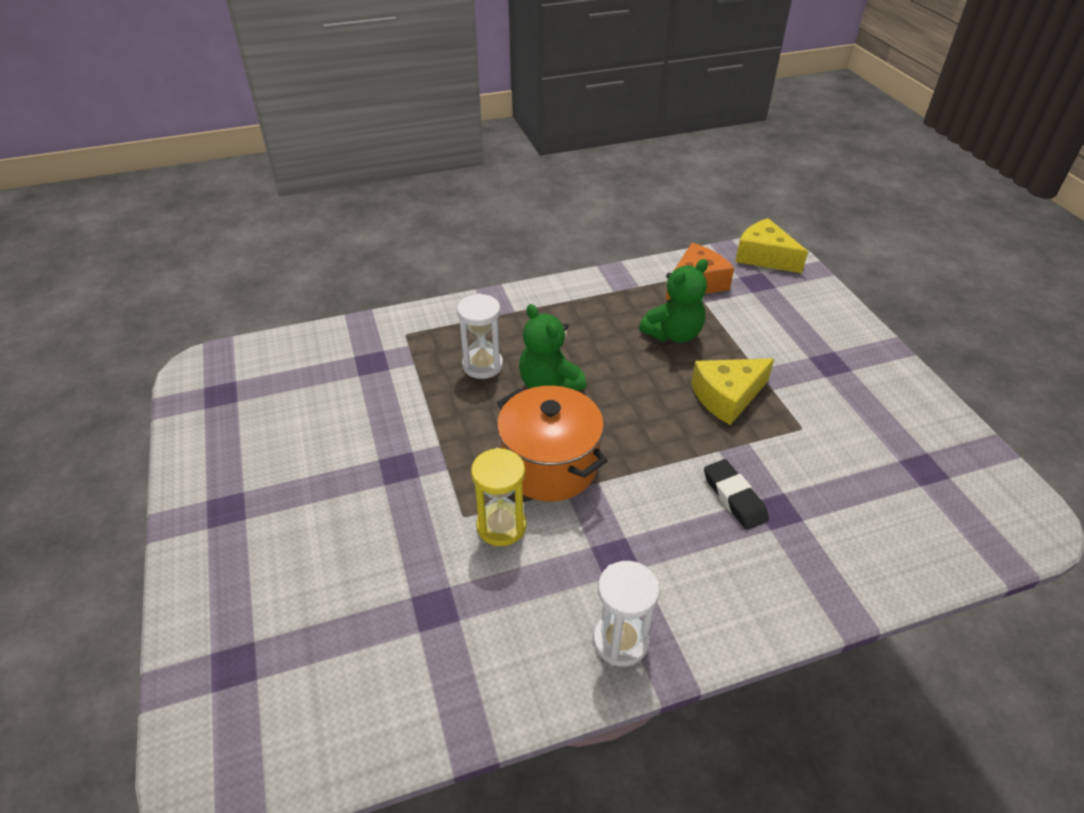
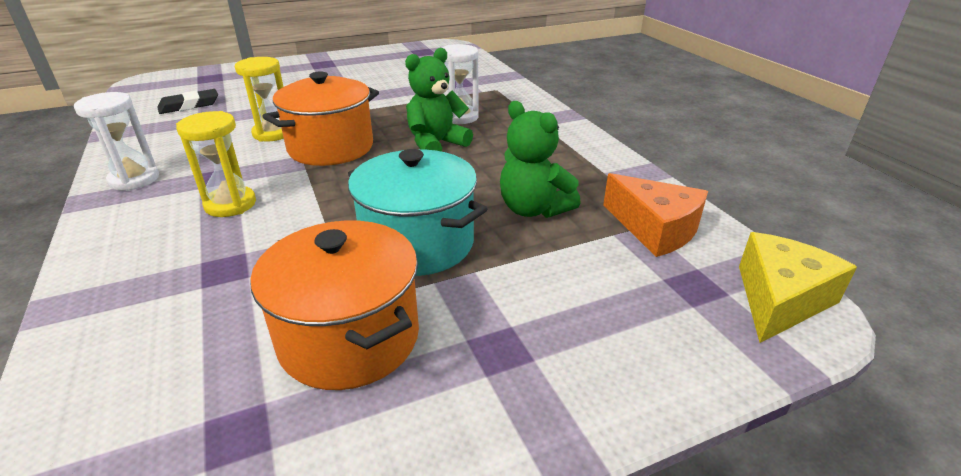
camera: 85 degrees right, 10 degrees down
(674, 530) = (230, 204): none -> yellow hourglass
(727, 397) = (418, 243): yellow cheese -> turquoise pot
(734, 497) = (256, 240): black eraser -> black eraser (189, 105)
(837, 427) = (349, 338): none -> orange pot

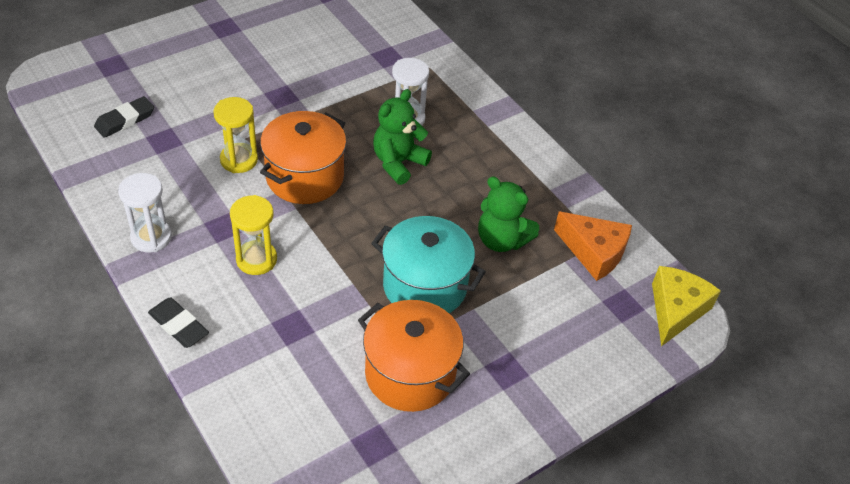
camera: 15 degrees left, 15 degrees up
(87, 255) = (179, 325): none -> black eraser

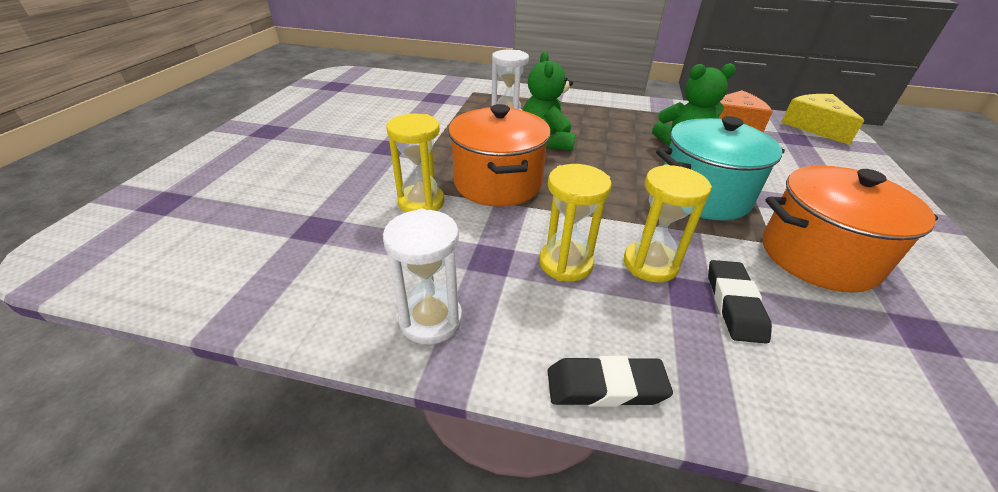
camera: 40 degrees left, 10 degrees down
(125, 120) = (242, 236): black eraser -> black eraser (734, 304)
(300, 296) = (650, 264): none -> yellow hourglass

